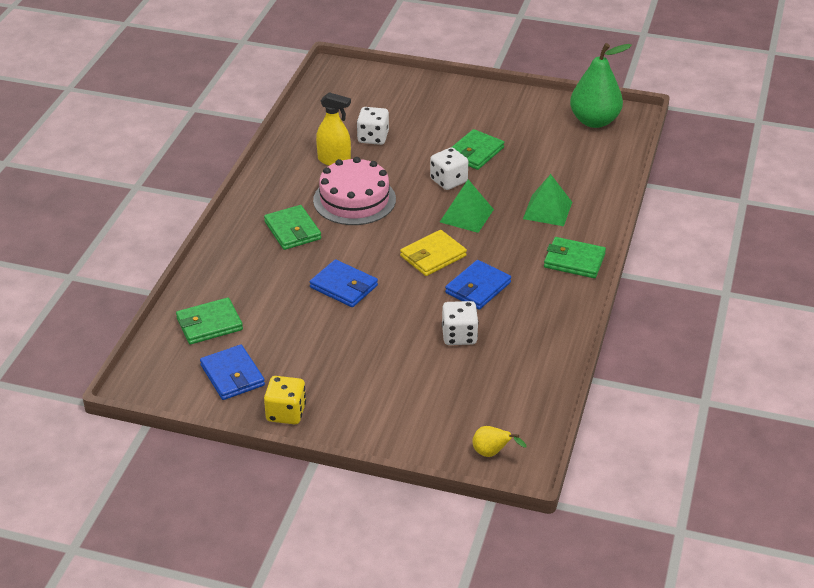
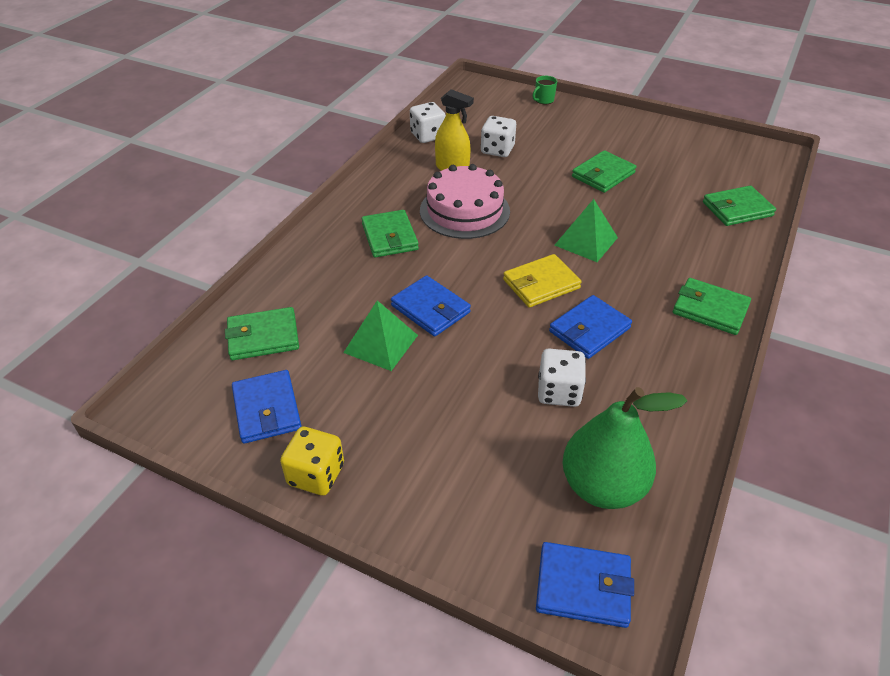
camera: 10 degrees right, 5 degrees up
(409, 80) = (544, 100): none -> green mug
(448, 181) = (570, 201): white dice -> white dice (427, 136)
(492, 453) = (583, 587): yellow pear -> blue wallet
(547, 210) = (680, 245): green pyramid -> green pyramid (381, 343)
(594, 121) = (735, 155): green pear -> green pear (602, 486)
(596, 173) = (737, 209): none -> green wallet

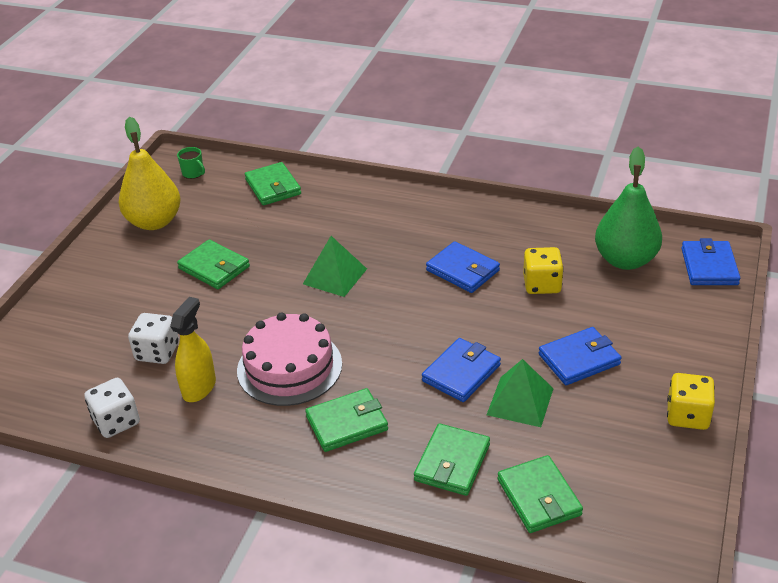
camera: 95 degrees left, 5 degrees down
(267, 409) = (633, 467): blue wallet -> blue wallet (579, 359)
(541, 284) = (407, 302): yellow wallet -> none
(544, 100) = (35, 320): green mug -> green mug (193, 173)
(559, 392) = (542, 284): white dice -> yellow dice
(671, 144) = (154, 222): none -> yellow pear
(710, 309) = (419, 207): green wallet -> green wallet (452, 462)

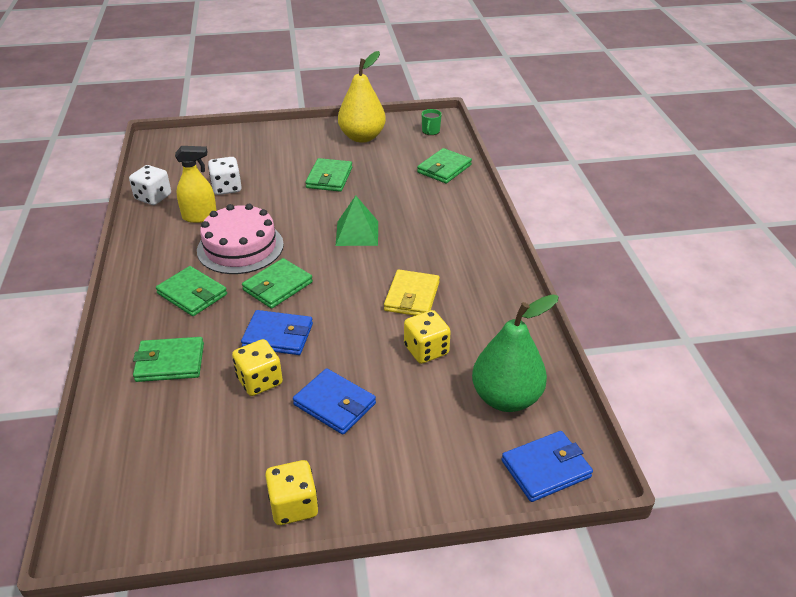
camera: 60 degrees right, 0 degrees up
(463, 270) = (412, 296): blue wallet -> yellow wallet
(520, 401) = (259, 381): green pyramid -> yellow dice
(539, 497) = (147, 426): green wallet -> green wallet (277, 286)

